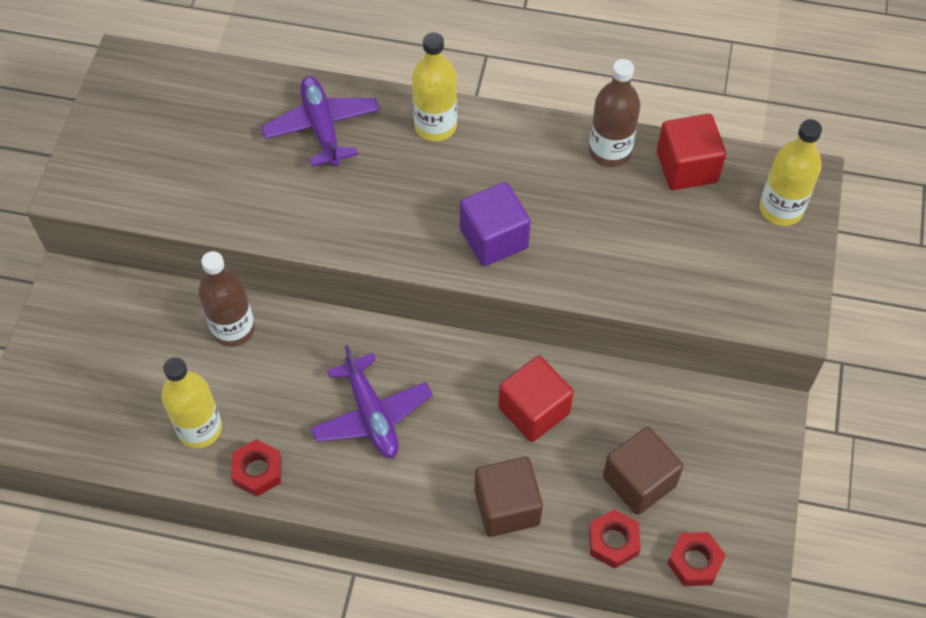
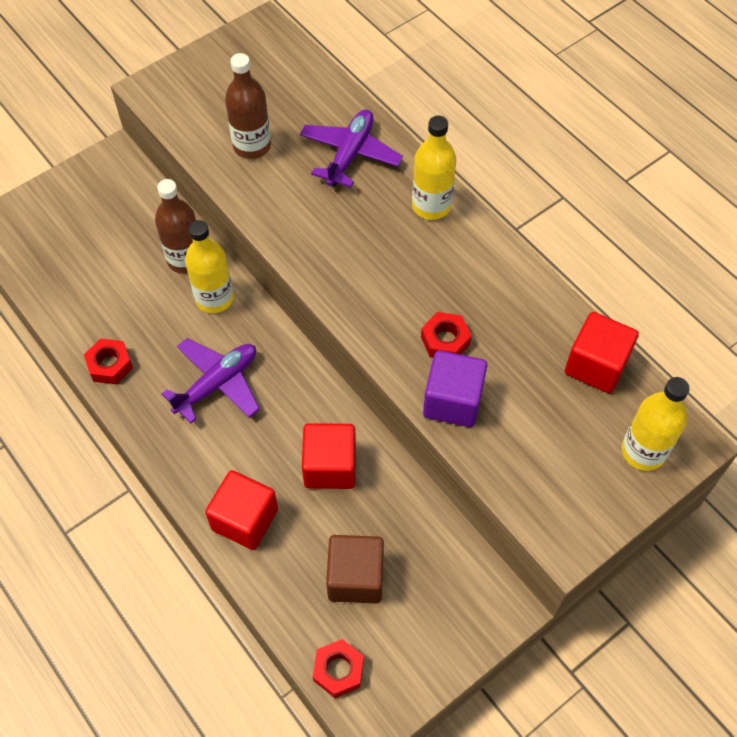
camera: 40 degrees right, 0 degrees up
(199, 429) = (102, 309): yellow bottle -> yellow bottle (214, 298)
(371, 415) = (217, 384): purple plane -> purple plane turned 150 degrees counterclockwise
(494, 238) = (394, 314): purple cube -> purple cube (453, 401)
(507, 507) = (245, 519): brown cube -> red cube
(610, 151) = (545, 312): brown bottle -> brown bottle (252, 146)
(613, 542) = (294, 605): red nut -> red nut (445, 340)

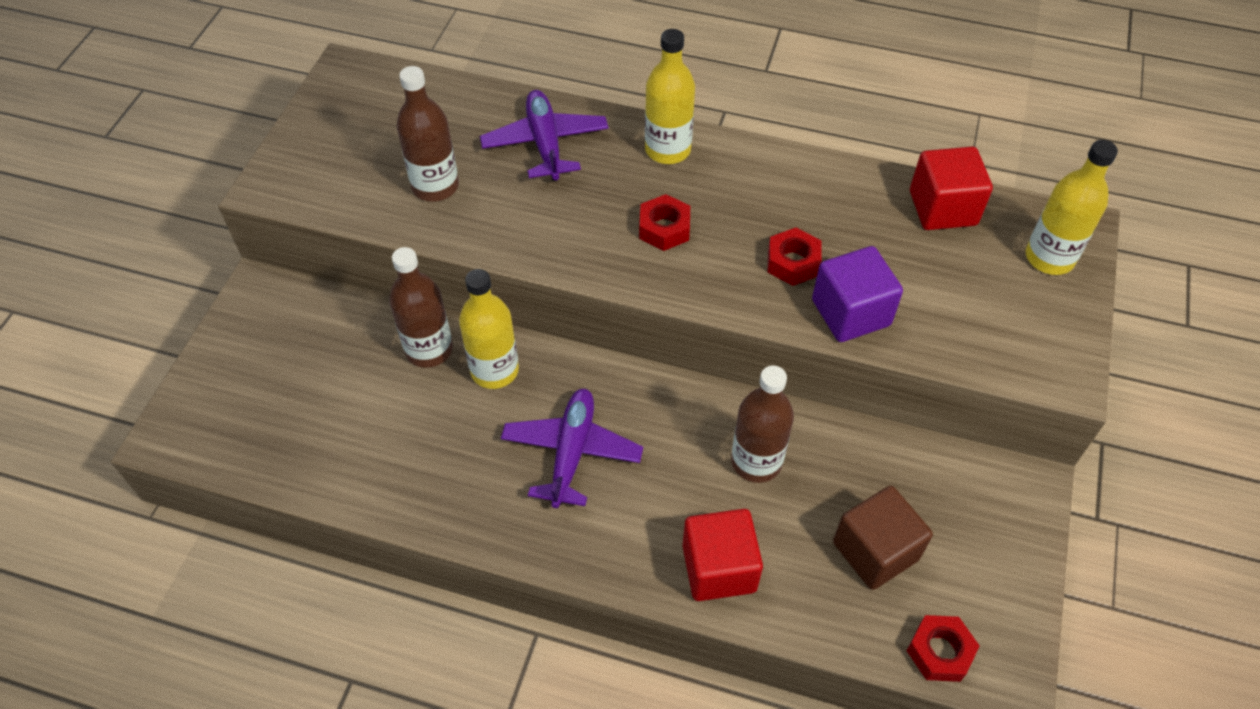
camera: 35 degrees left, 5 degrees down
(110, 365) = (436, 504): red nut -> red nut (664, 228)
(330, 466) = (756, 461): red cube -> brown bottle

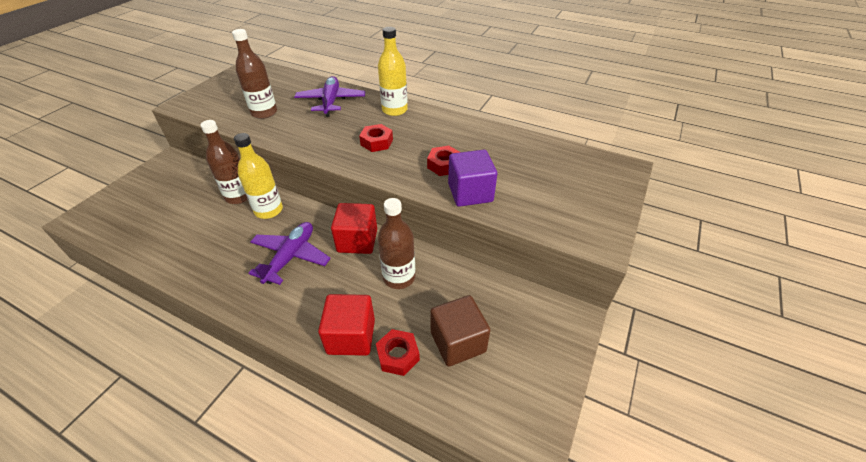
camera: 10 degrees right, 10 degrees down
(939, 652) = (484, 418): red nut -> red nut (398, 355)
(942, 208) = (542, 150): red cube -> red cube (357, 241)
(1049, 258) = (603, 180): yellow bottle -> none

